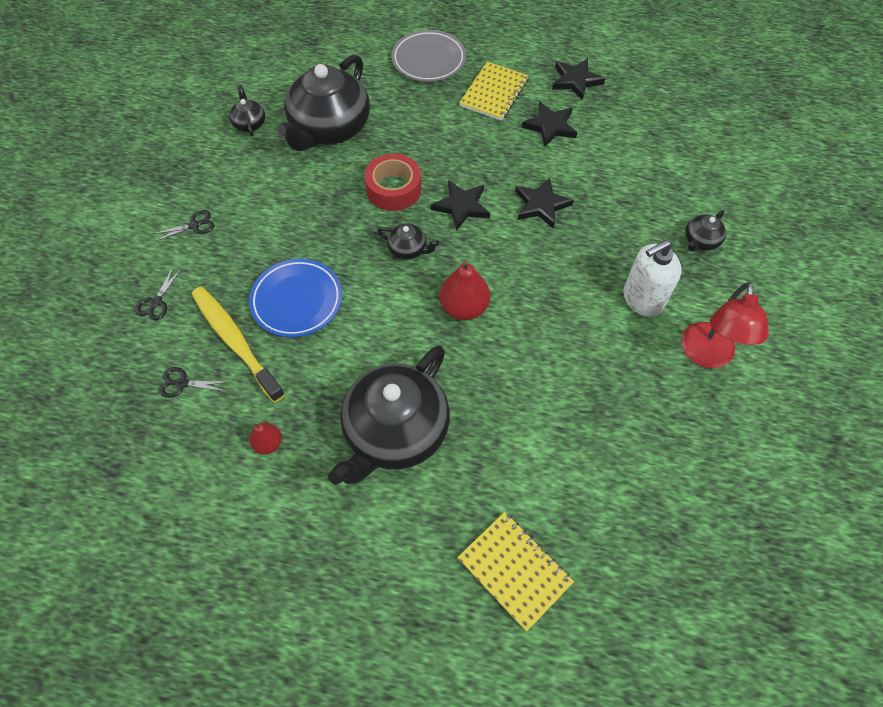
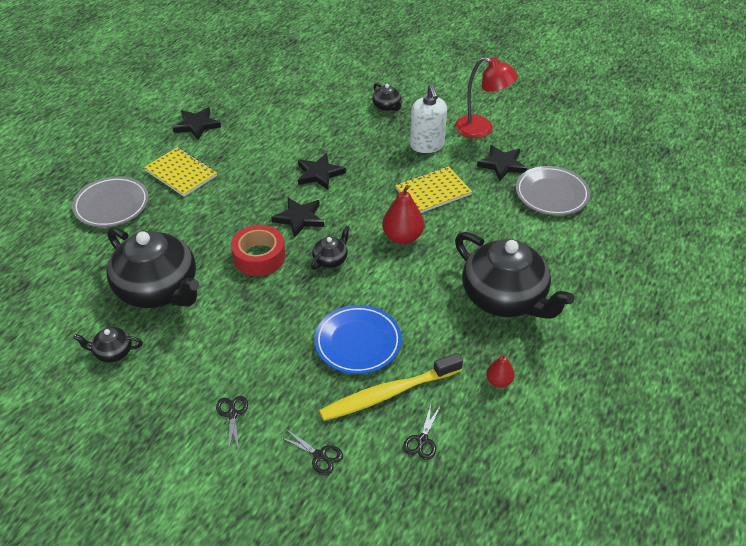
camera: 75 degrees left, 15 degrees down
(514, 570) = (623, 255): yellow notebook -> yellow notebook (433, 192)
(550, 126) = (239, 150): black star -> black star (502, 164)
(605, 463) = (551, 194): none -> grey plate

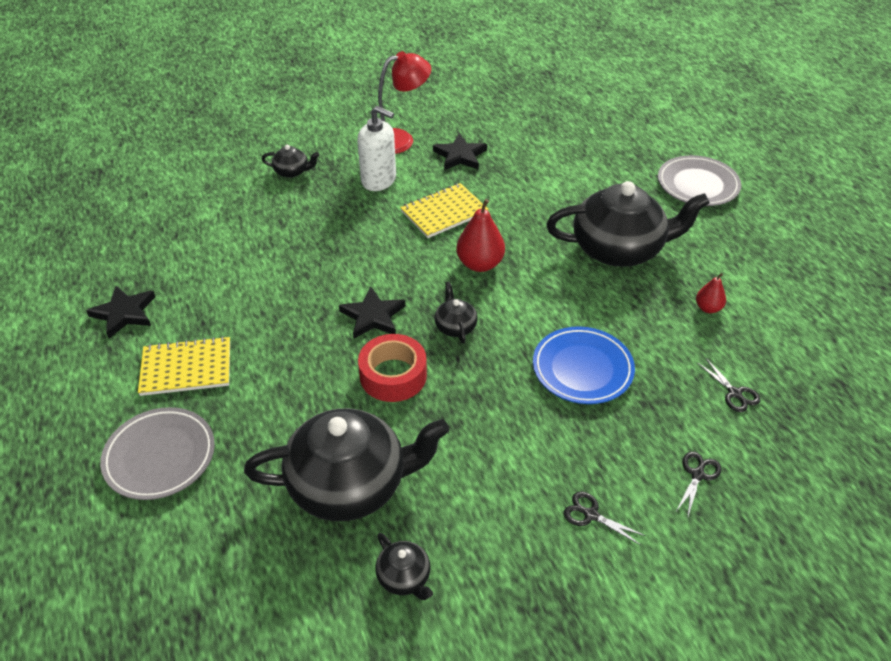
camera: 50 degrees left, 0 degrees up
(113, 352) = (404, 577): black teapot -> black teapot turned 75 degrees counterclockwise
(319, 174) = (326, 267): black star -> none
(319, 455) = (697, 475): black scissors -> black scissors turned 45 degrees counterclockwise
(388, 394) = (663, 384): yellow toothbrush -> none
(433, 192) = (444, 212): yellow notebook -> yellow notebook turned 45 degrees clockwise
(551, 194) = (528, 153): grey plate -> grey plate (697, 185)

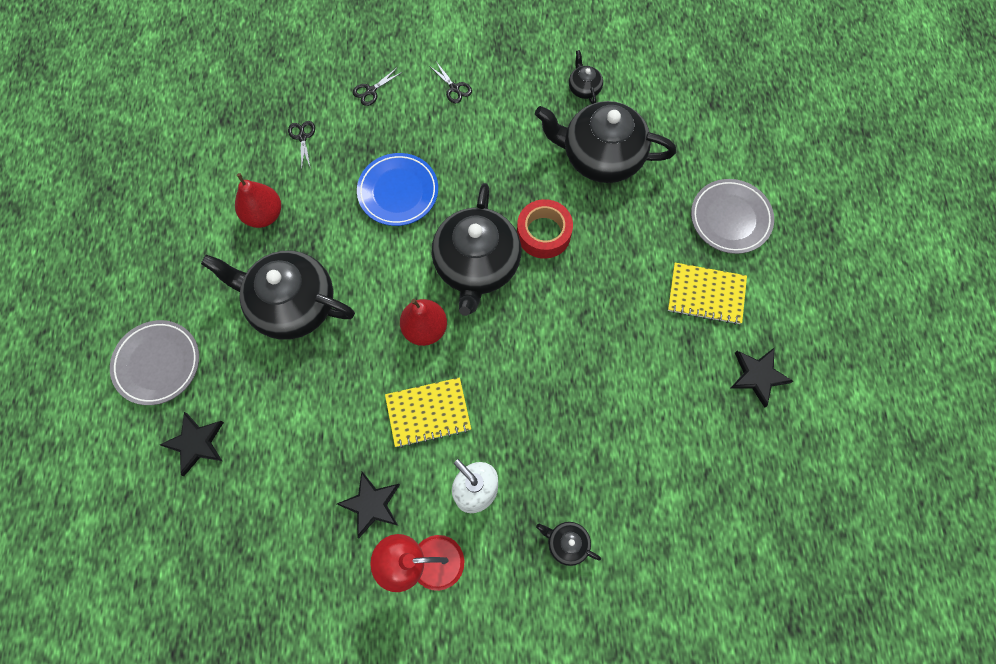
camera: 160 degrees left, 25 degrees up
(373, 316) = (541, 299): black star -> black star (196, 443)
(455, 326) = (477, 265): black teapot -> black teapot, size x2.34
(708, 308) = (264, 215): red pear -> red pear, size x1.75

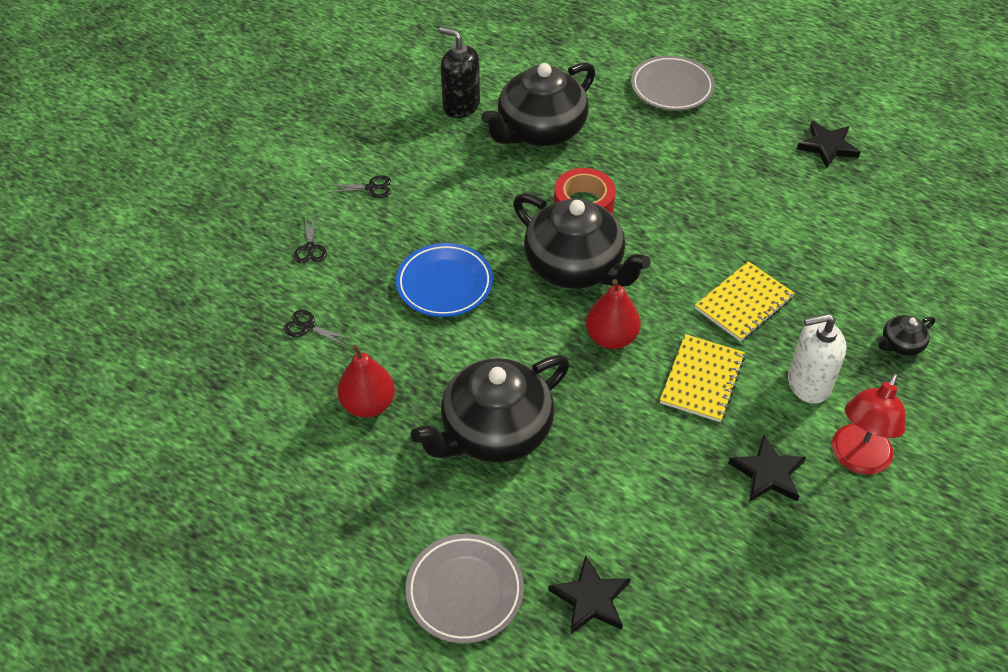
camera: 55 degrees left, 20 degrees down
(584, 88) = (461, 105): black teapot -> black soap dispenser
(706, 294) = (730, 137): yellow notebook -> yellow notebook (743, 303)

